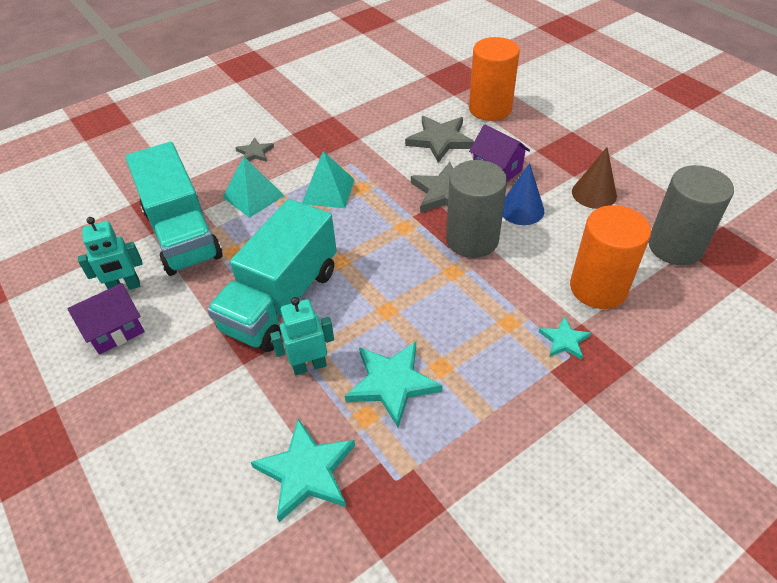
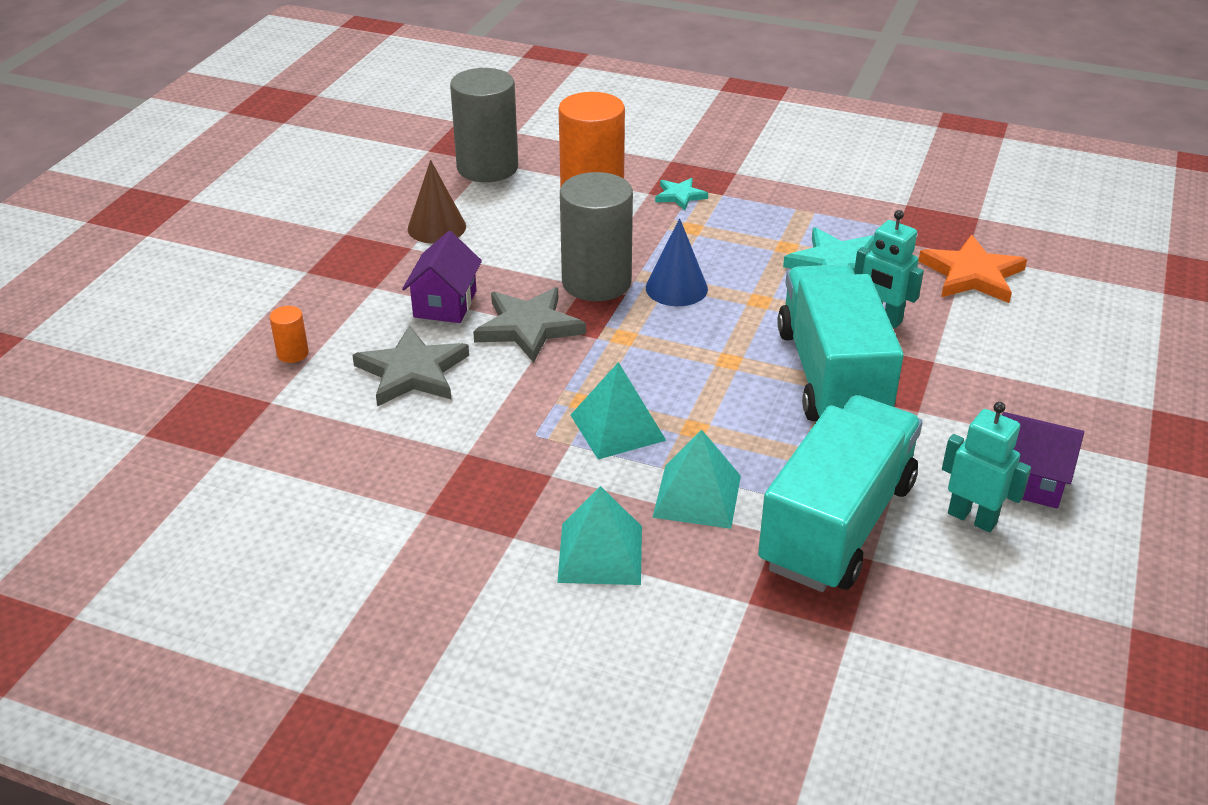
camera: 125 degrees left, 10 degrees down
(255, 153) = (600, 553): grey star -> turquoise pyramid
(281, 300) = (832, 376): turquoise truck -> turquoise truck turned 90 degrees counterclockwise
(306, 471) = (972, 274): turquoise star -> orange star
(490, 109) = (293, 353): orange cylinder -> orange cylinder, size x0.42
(521, 209) = (510, 265): blue cone -> blue cone (676, 288)

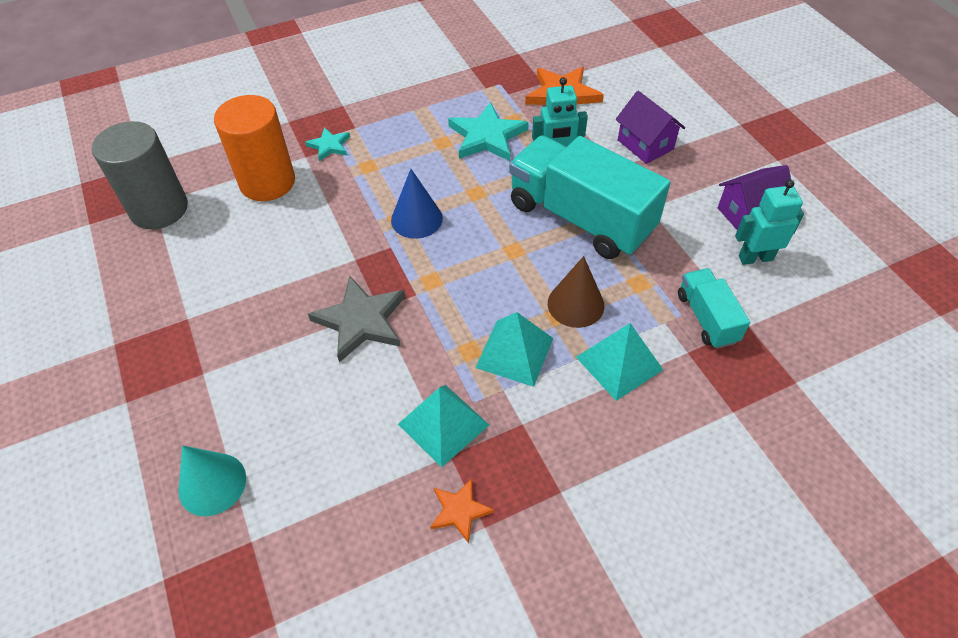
camera: 45 degrees left, 15 degrees up
(293, 353) = (212, 484): orange cylinder -> turquoise cone
(412, 372) = (327, 422): grey star -> none
(423, 489) = (459, 510): none -> orange star
(436, 227) = (185, 287): brown cone -> brown cone (575, 304)
(445, 304) = (277, 347): purple house -> purple house (645, 145)
(596, 282) = (360, 251): grey cylinder -> none
(600, 553) = (622, 454): turquoise pyramid -> turquoise pyramid (443, 424)
(837, 524) = (706, 318): turquoise truck -> turquoise truck, size x0.50

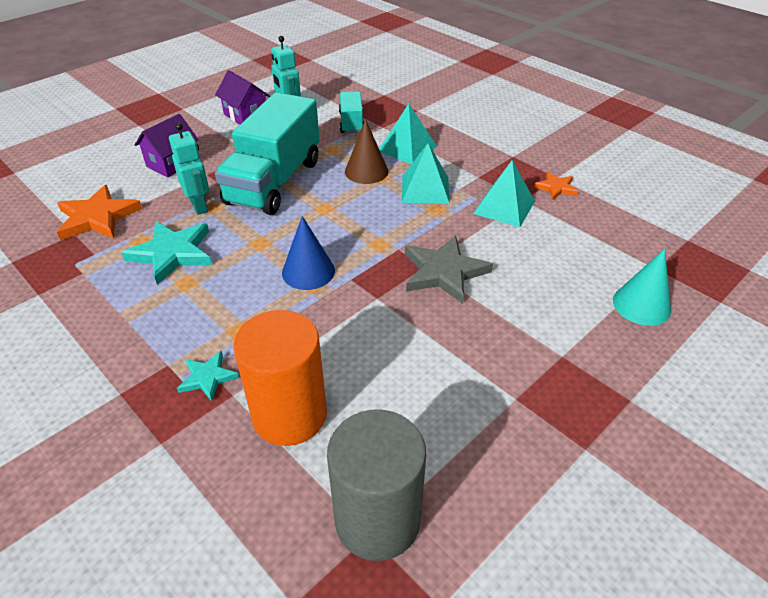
camera: 110 degrees left, 10 degrees down
(706, 318) = (351, 123): turquoise truck -> turquoise truck turned 120 degrees clockwise

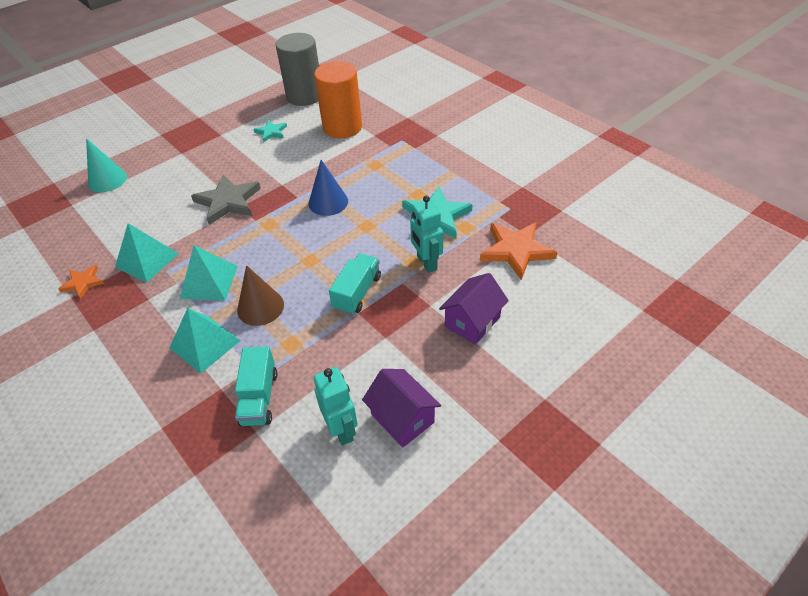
camera: 175 degrees left, 5 degrees up
(207, 377) = (389, 142): turquoise star -> turquoise star (271, 132)
(274, 182) = (357, 293): turquoise truck -> turquoise truck, size x0.50

